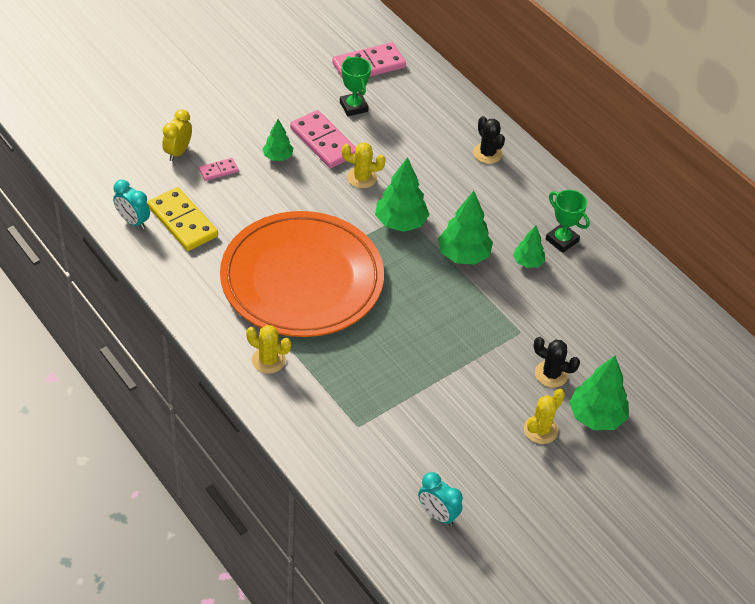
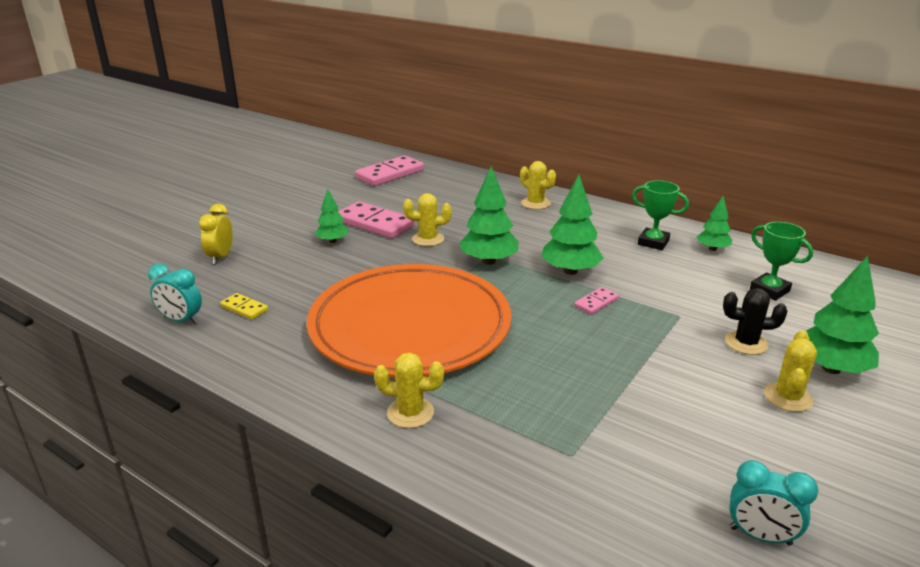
camera: 15 degrees left, 20 degrees down
(183, 221) = (244, 308): yellow domino -> yellow domino, size x0.50
(218, 171) = (272, 262): pink domino -> pink domino (596, 303)
(353, 107) = (391, 198): green trophy -> green trophy (769, 290)
(487, 153) = (535, 203): black cactus -> yellow cactus
(528, 262) = (636, 263): green tree -> green tree (712, 249)

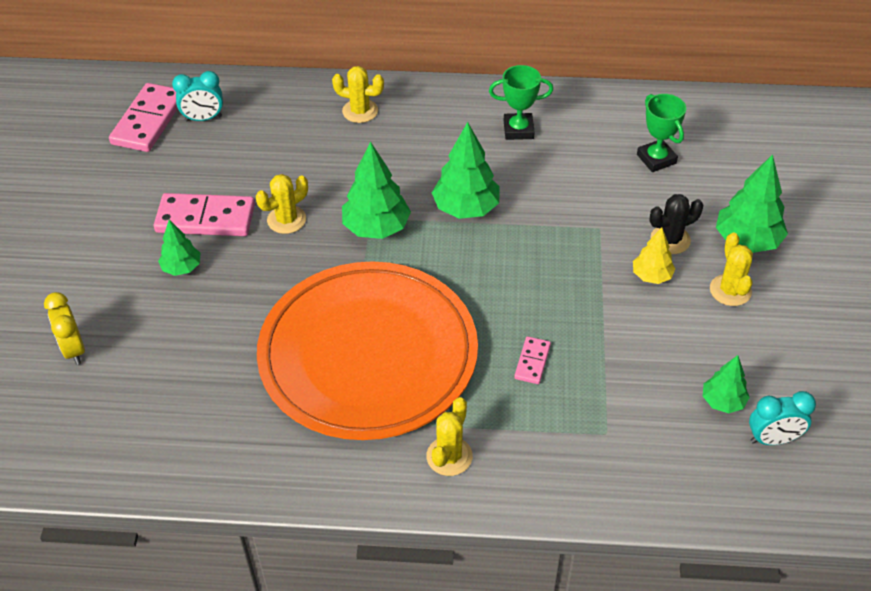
camera: 30 degrees left, 20 degrees up
(181, 320) = (124, 458): turquoise clock -> turquoise clock (203, 118)
(244, 308) = (177, 410): yellow domino -> none
(410, 413) = (449, 456): yellow cactus -> yellow cactus turned 45 degrees counterclockwise
(596, 303) = (517, 244): pink domino -> pink domino (532, 362)
(708, 361) = (651, 276): none -> yellow tree
(712, 249) = (578, 117): green tree -> green tree (723, 401)
(769, 290) = (656, 159): green trophy -> green trophy turned 45 degrees clockwise

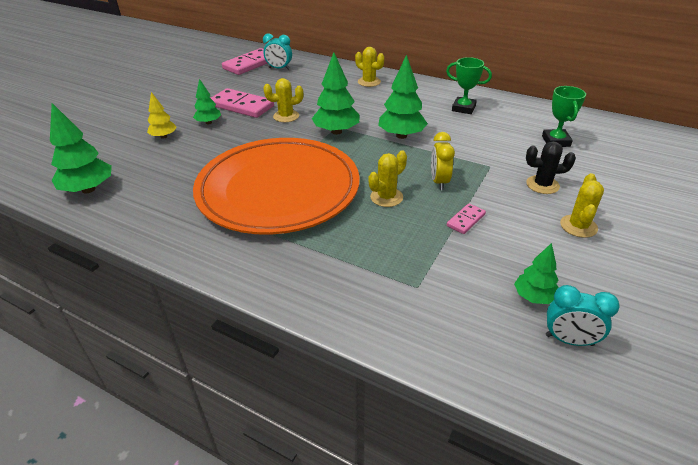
camera: 25 degrees right, 10 degrees down
(74, 349) = (117, 142): yellow clock -> yellow clock (439, 182)
(449, 456) = (285, 262): yellow cactus -> yellow cactus (386, 197)
(532, 362) = (389, 225): pink domino -> pink domino (466, 220)
(651, 276) = (515, 201): yellow tree -> yellow tree (164, 136)
(747, 241) = (608, 200): green tree -> green tree (88, 189)

